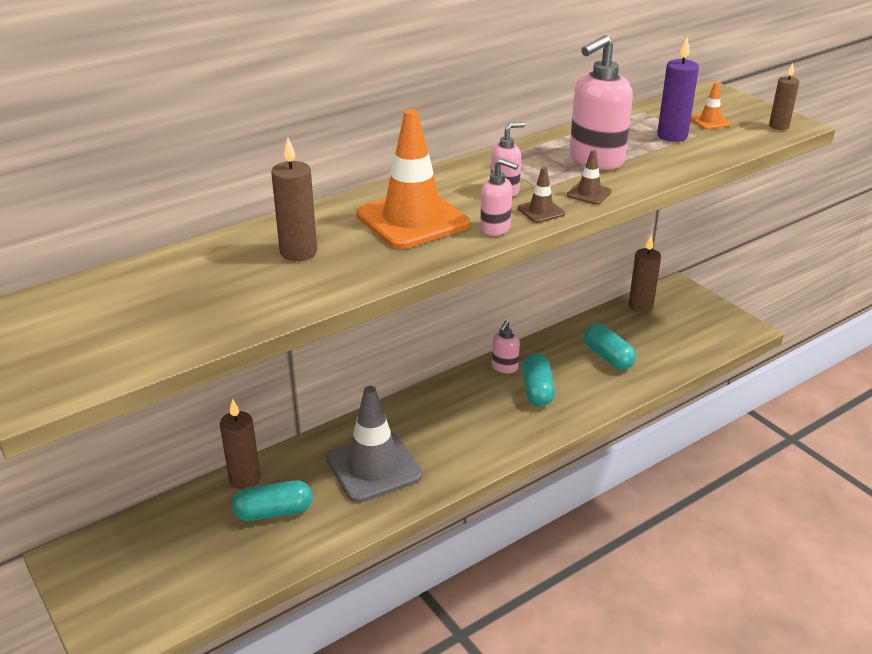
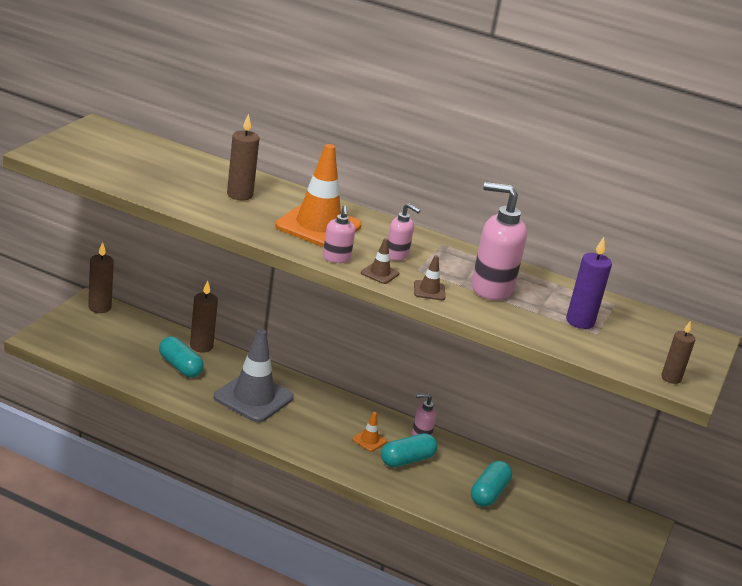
camera: 55 degrees right, 5 degrees down
(640, 306) = (586, 502): brown candle -> brown candle (99, 307)
(710, 121) = (635, 339): orange traffic cone -> orange traffic cone (369, 440)

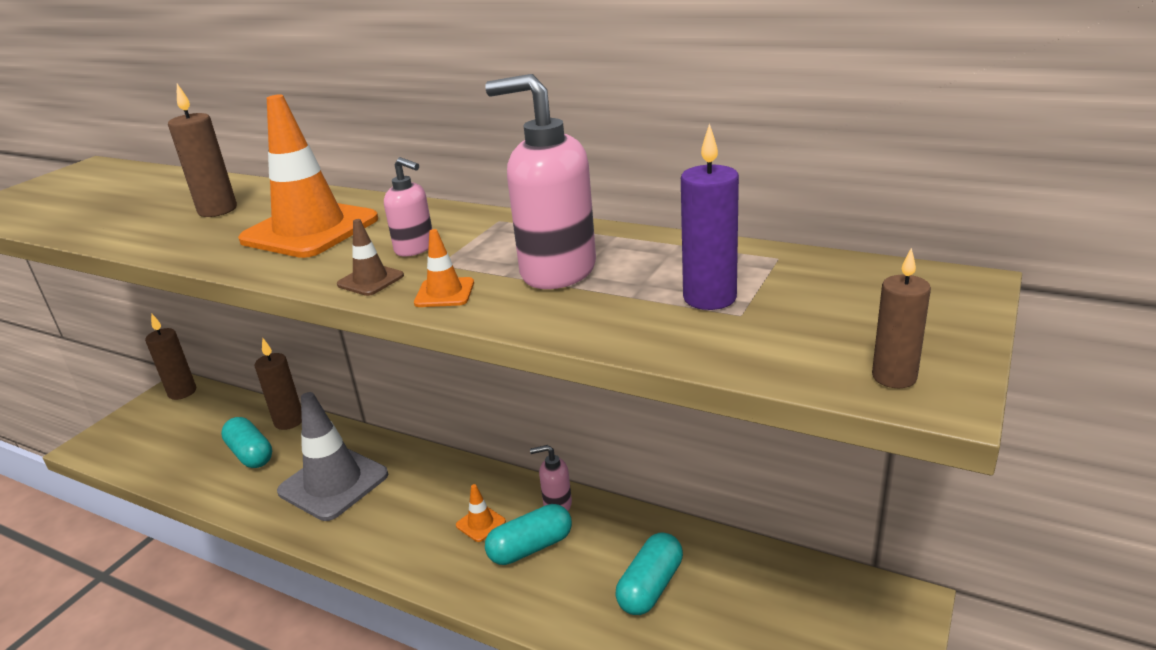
camera: 10 degrees right, 0 degrees up
(336, 258) = (309, 270): pink soap dispenser -> none
(429, 290) = (444, 293): brown traffic cone -> orange traffic cone

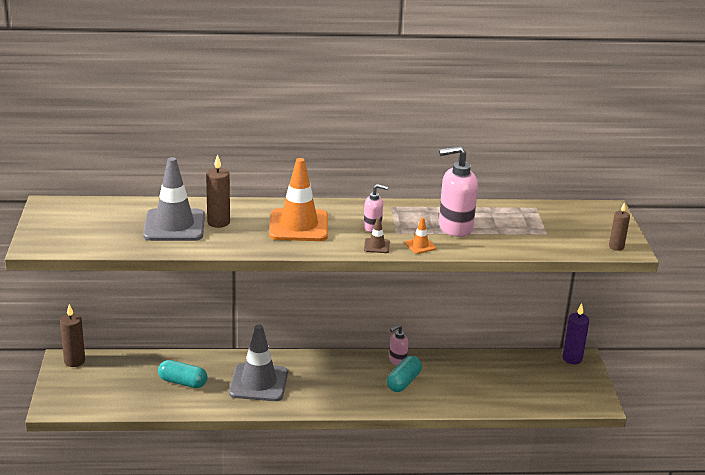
camera: 35 degrees left, 0 degrees up
(159, 207) = (174, 226): none -> grey traffic cone
(289, 421) = (183, 359): brown candle -> none
(480, 523) = (366, 379): orange traffic cone -> none
(650, 587) = (475, 381): turquoise capsule -> none
(709, 298) = (529, 229): purple candle -> purple candle (572, 359)

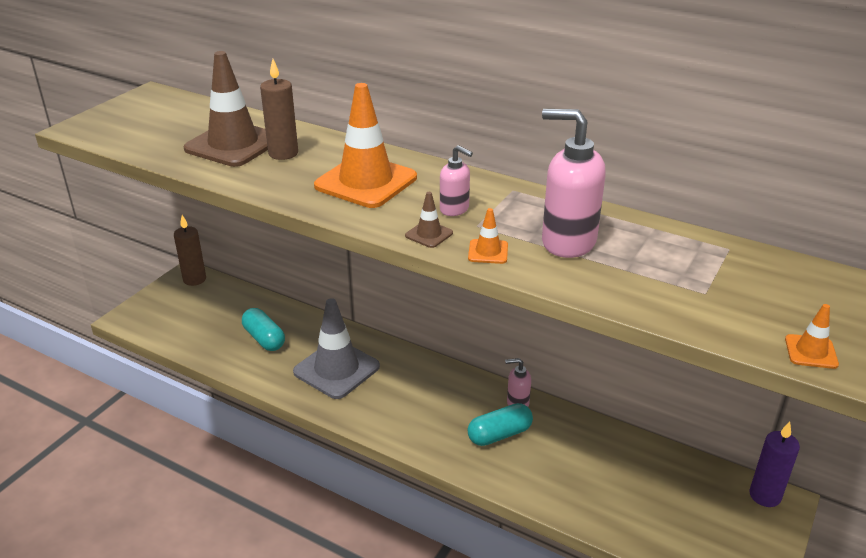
camera: 35 degrees right, 5 degrees up
(174, 226) = (233, 144): grey traffic cone -> brown traffic cone
(616, 247) = (811, 352): brown candle -> orange traffic cone

